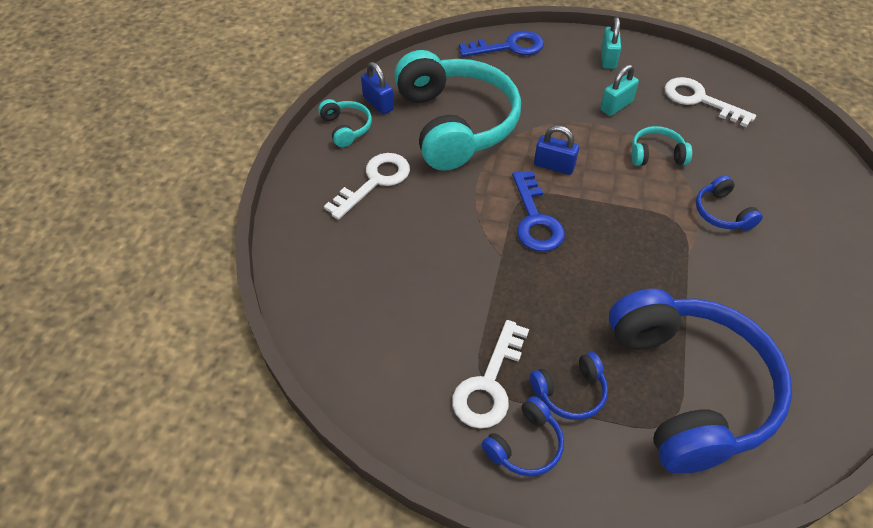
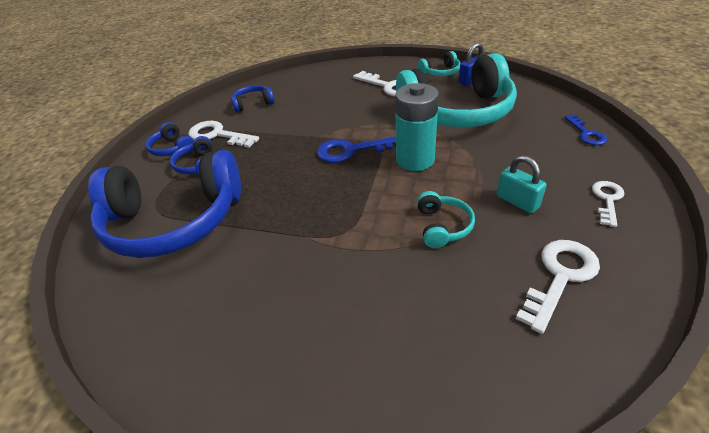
camera: 95 degrees right, 10 degrees down
(509, 47) = (586, 133): blue key -> blue key, size x0.63
(554, 166) = (415, 160): blue padlock -> turquoise battery
(608, 59) = (607, 200): turquoise padlock -> white key
(722, 213) = (357, 269): blue headphones -> blue headphones (253, 104)

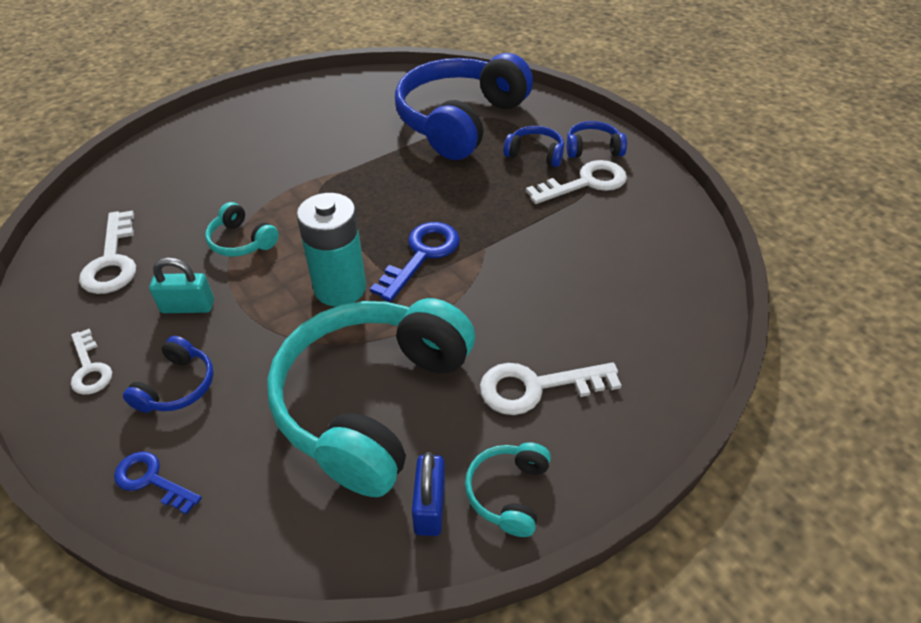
camera: 125 degrees right, 5 degrees up
(253, 104) = (641, 235): blue headphones -> blue headphones (177, 386)

